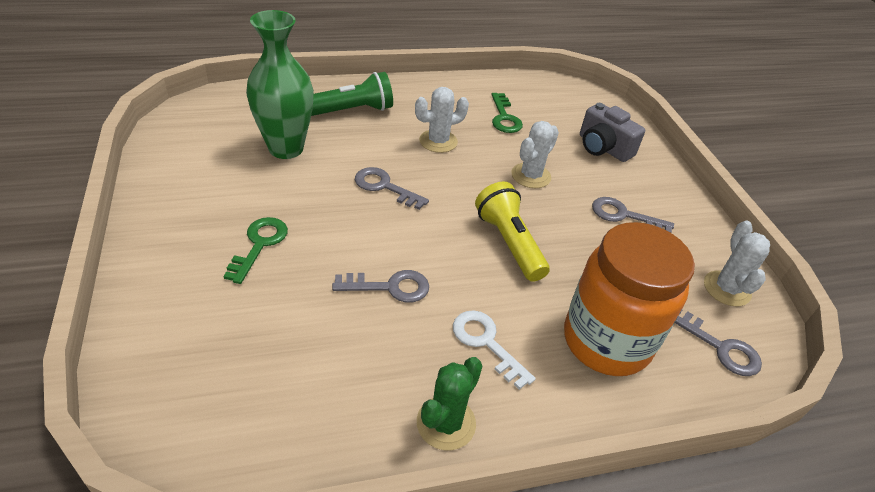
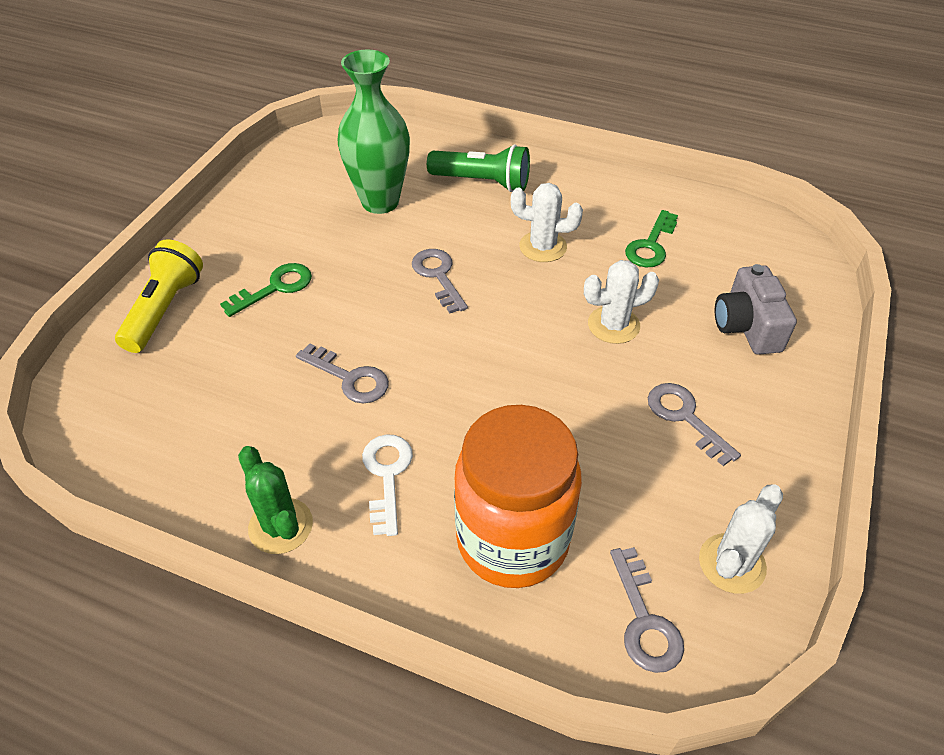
camera: 40 degrees right, 5 degrees up
(446, 423) = (281, 526): green cactus -> green cactus turned 75 degrees clockwise
(509, 243) = (511, 388): yellow flashlight -> yellow flashlight (164, 309)

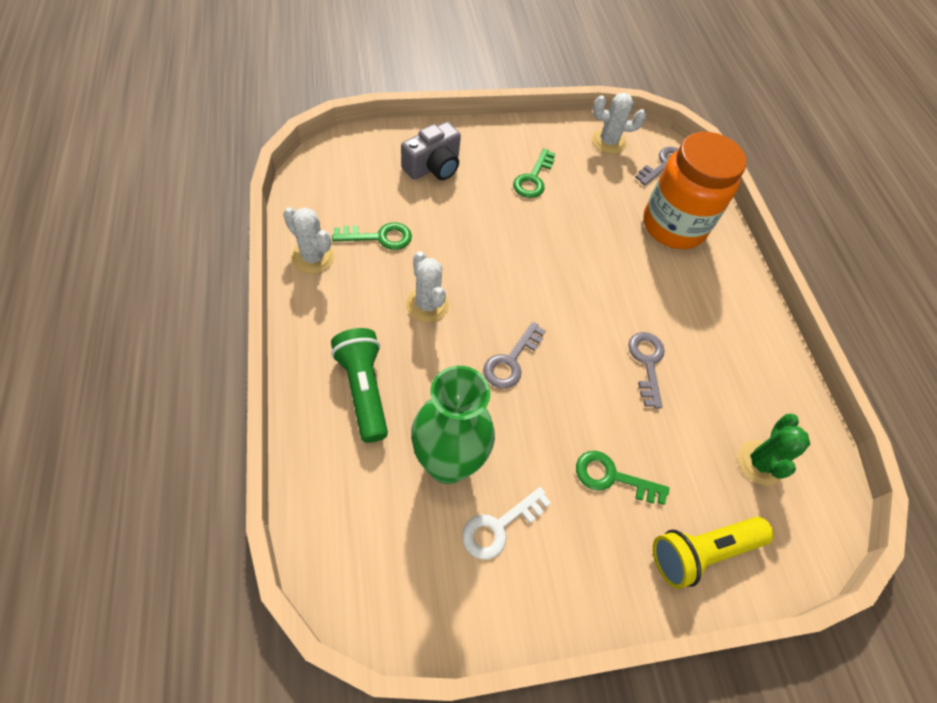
camera: 130 degrees left, 10 degrees up
(281, 526) = (764, 334): green cactus -> green cactus (759, 462)
(387, 475) = (691, 300): white key -> white key (499, 527)
(613, 325) = (482, 233): white cactus -> white cactus (313, 257)
(685, 417) = (533, 179): grey key -> green key

